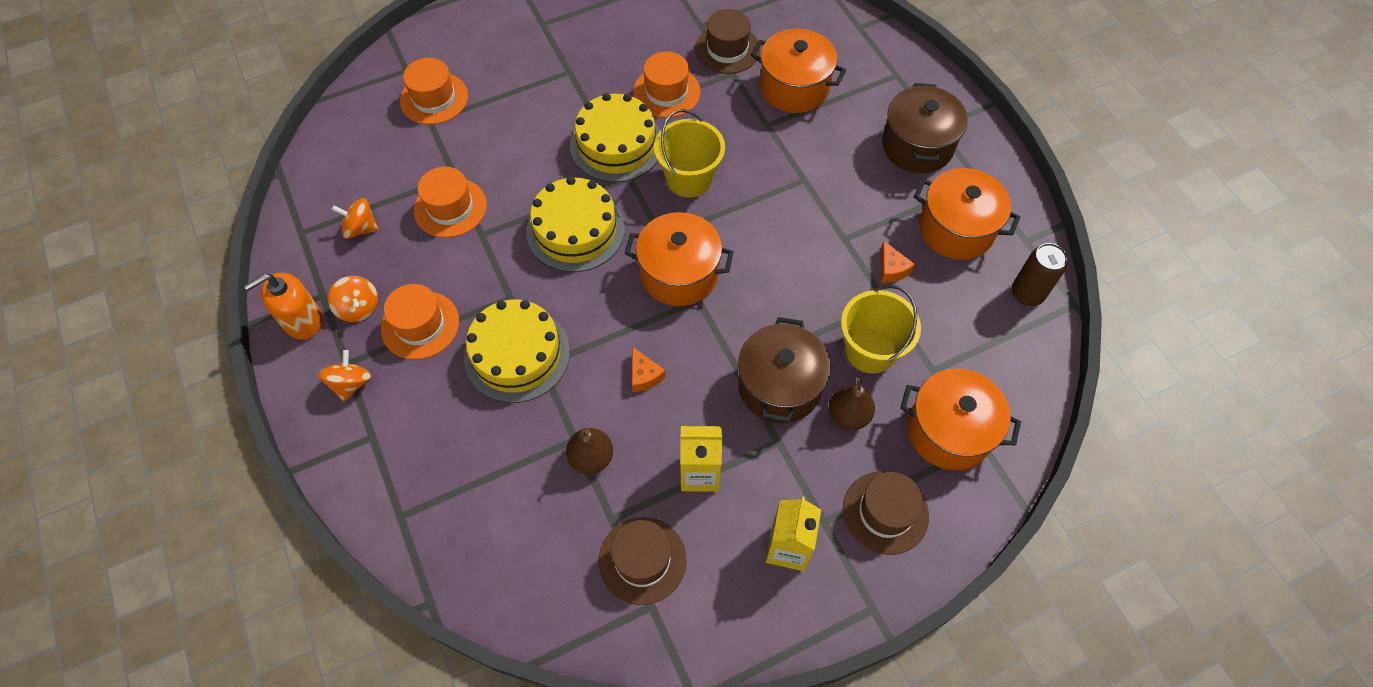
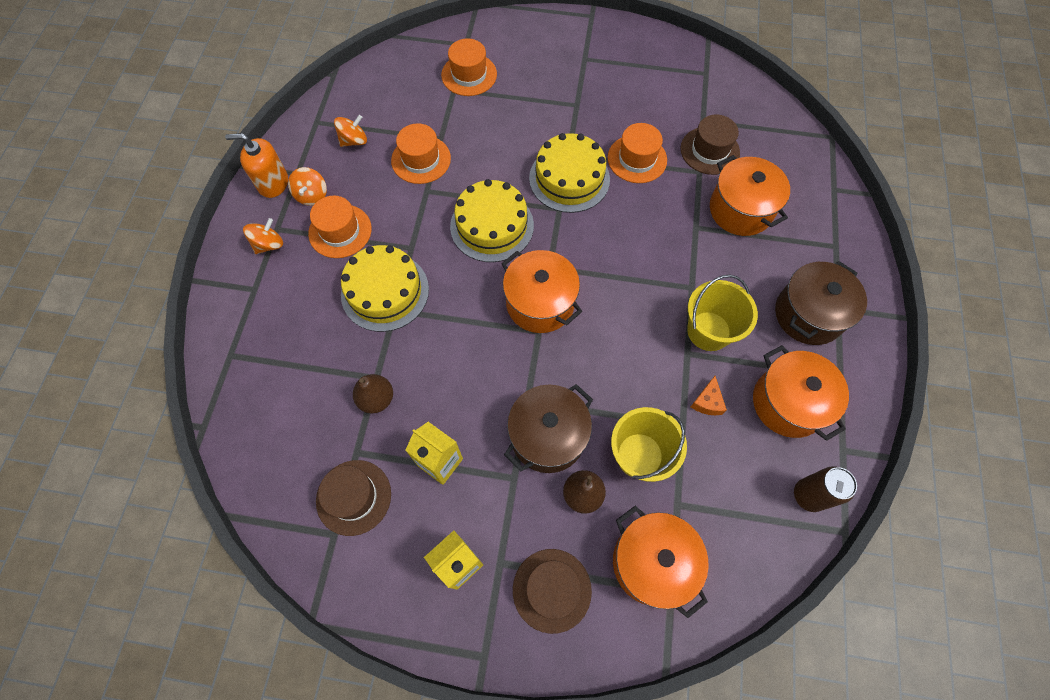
camera: 35 degrees right, 5 degrees up
(360, 228) = (354, 141): orange spinning top -> orange spinning top turned 105 degrees clockwise
(644, 375) = (457, 363): orange cheese -> none
(689, 179) = (603, 235): yellow bucket -> yellow bucket (708, 331)

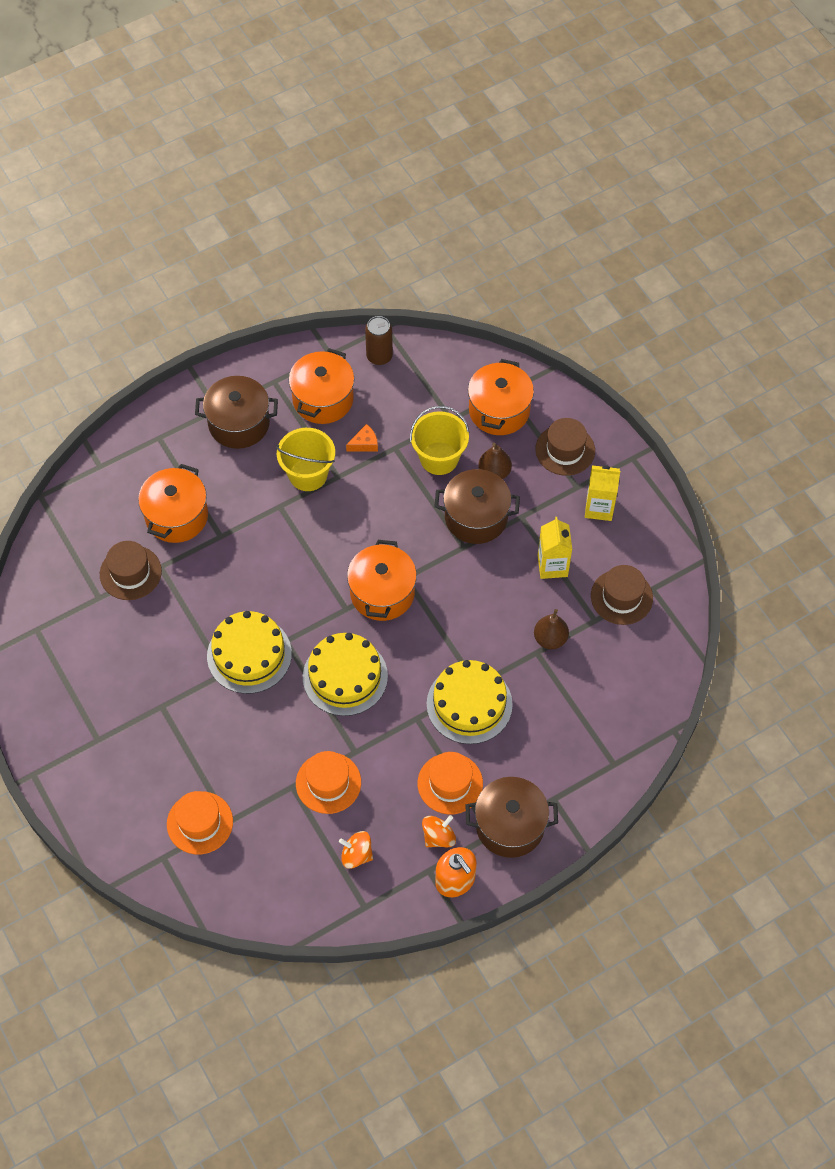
camera: 130 degrees left, 5 degrees down
(269, 244) = (510, 825): orange spinning top -> brown pot
(637, 159) = (185, 619): orange hat -> none

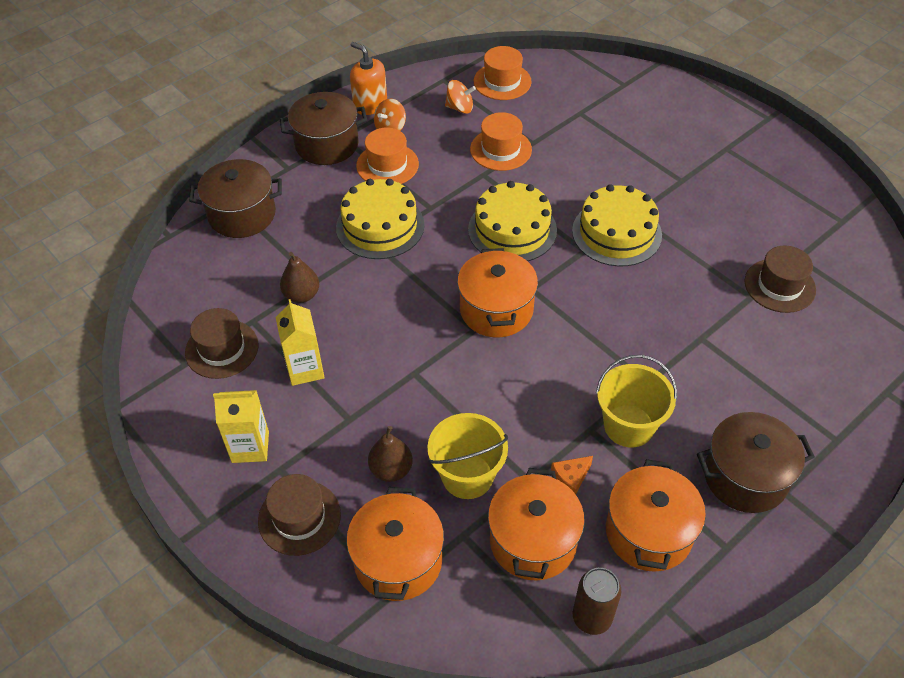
camera: 170 degrees right, 10 degrees down
(176, 516) = (762, 350): orange pot -> orange pot (533, 541)
(200, 823) = (604, 108): orange hat -> orange hat (502, 81)
(476, 517) = (405, 409): brown pot -> brown pot (242, 214)

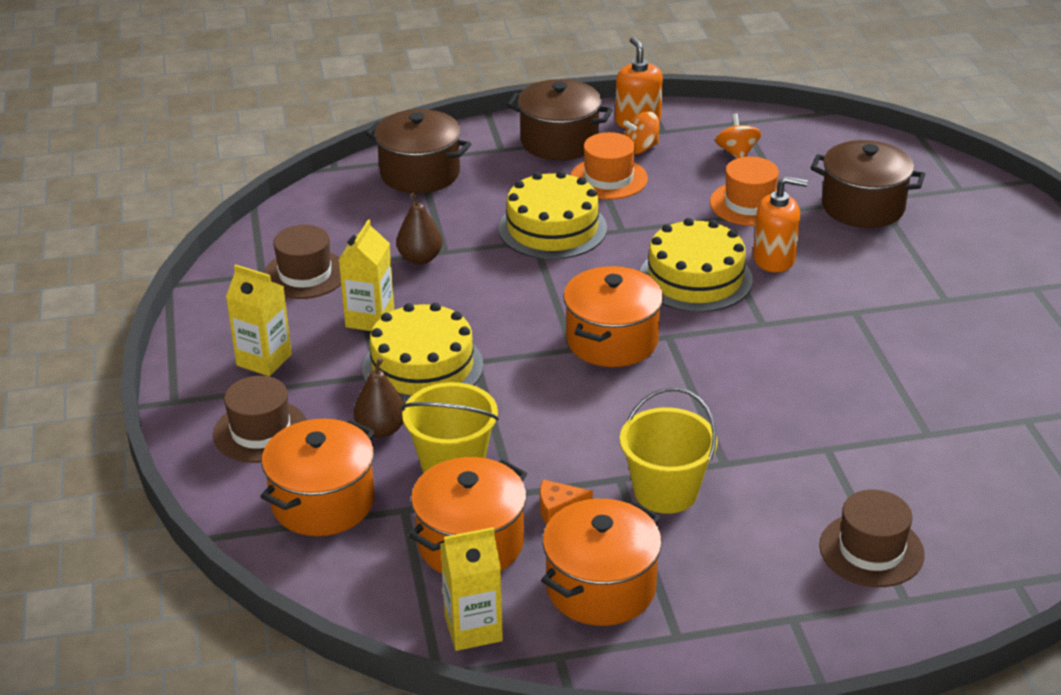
camera: 30 degrees right, 15 degrees down
(460, 108) = (737, 153): orange spinning top -> orange spinning top turned 135 degrees counterclockwise
(502, 81) = (809, 143): orange hat -> none
(551, 191) = (774, 259): none -> orange soap dispenser
(592, 617) = (473, 629): brown can -> yellow carton
(616, 233) = (816, 321): yellow cake -> yellow cake (422, 367)
(745, 477) = (758, 587): brown pot -> brown pot (863, 206)
(779, 285) = (974, 437): brown hat -> brown hat (871, 550)

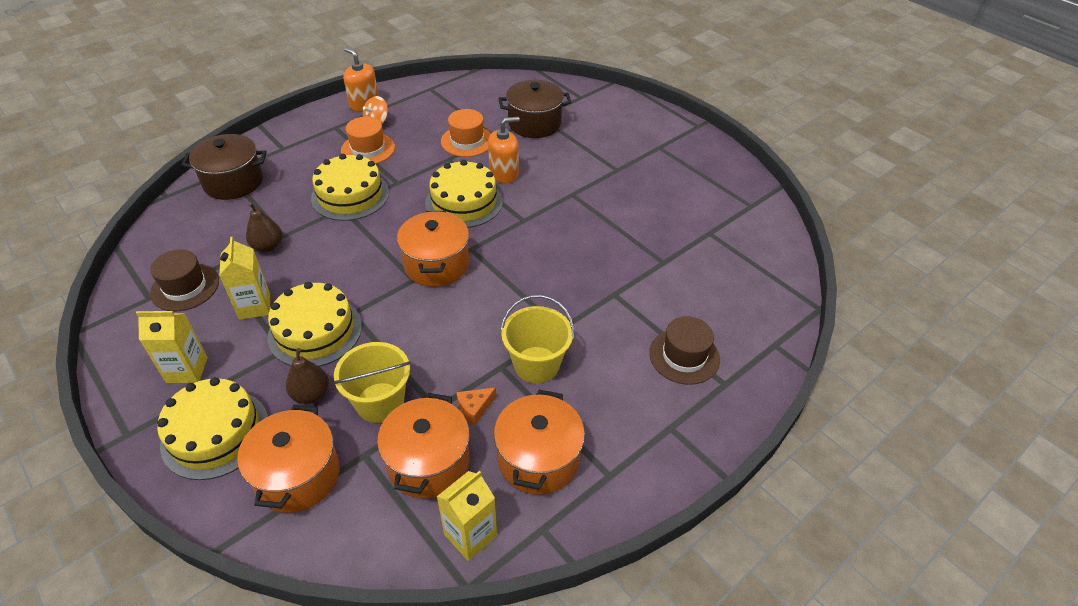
camera: 30 degrees left, 10 degrees up
(261, 431) = (215, 433): brown hat -> yellow cake
(559, 141) = (320, 132): brown pot -> none
(737, 153) = (439, 109): orange spinning top -> none

